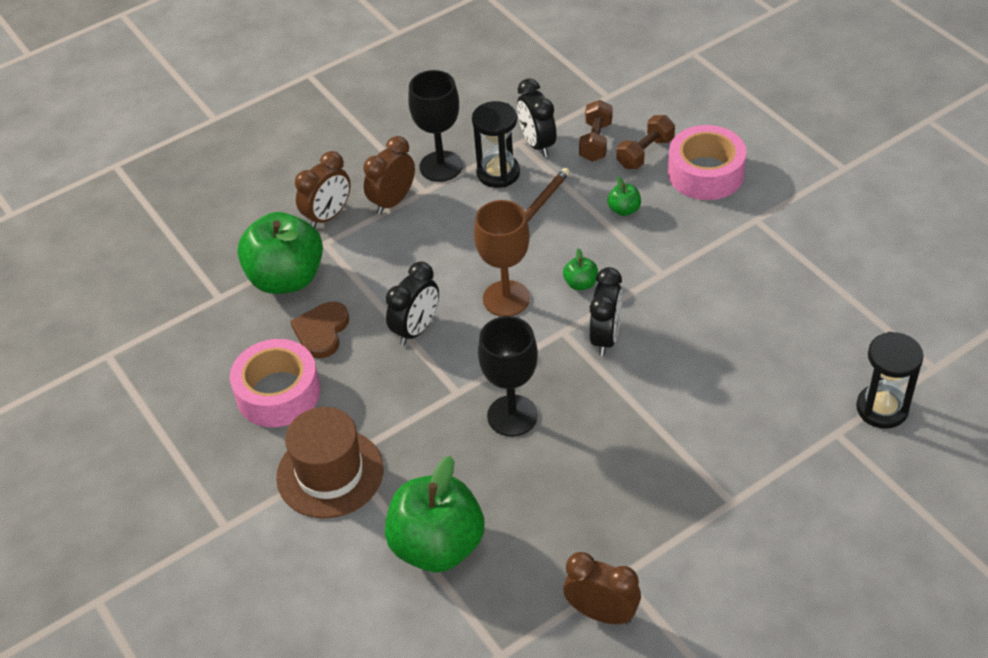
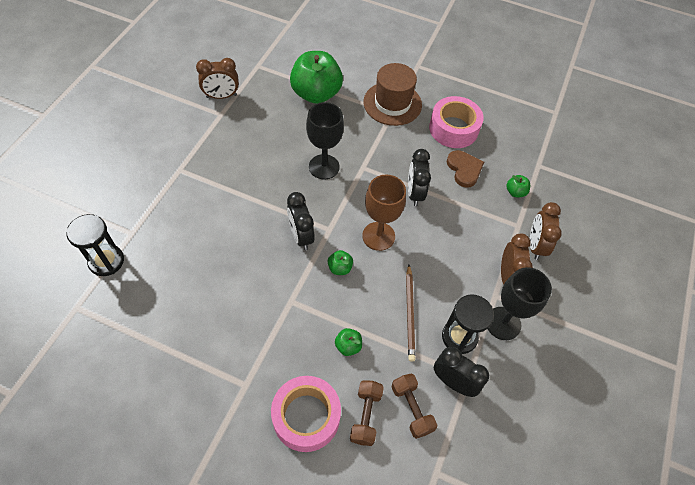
camera: 140 degrees right, 10 degrees up
(286, 278) = (515, 192): green apple -> green apple, size x0.41

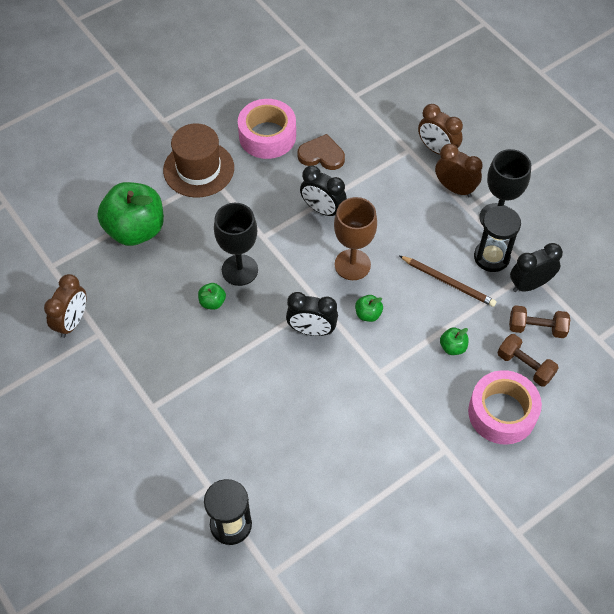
camera: 55 degrees left, 0 degrees up
(515, 192) = (372, 131): green apple -> green apple (212, 302)

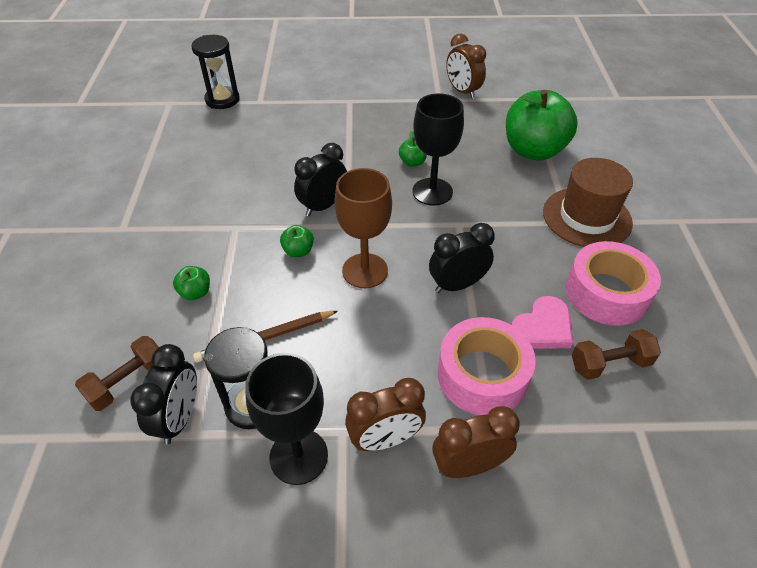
camera: 125 degrees right, 10 degrees down
(321, 155) = (543, 327): brown heart -> pink heart
(502, 413) = (96, 286): pink tape -> pink tape (482, 375)
(525, 366) = (108, 338): brown dumbbell -> brown dumbbell (610, 364)

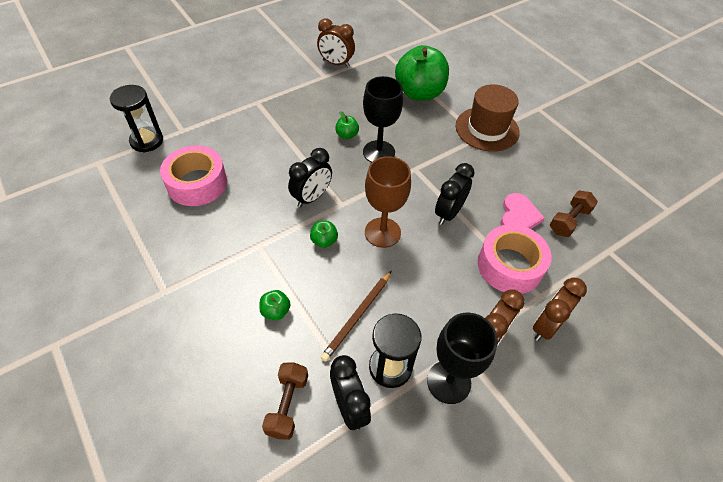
camera: 35 degrees left, 5 degrees up
(323, 206) = (311, 197): black clock -> black clock turned 150 degrees counterclockwise
(606, 293) = (535, 176): pink tape -> pink tape (197, 183)

